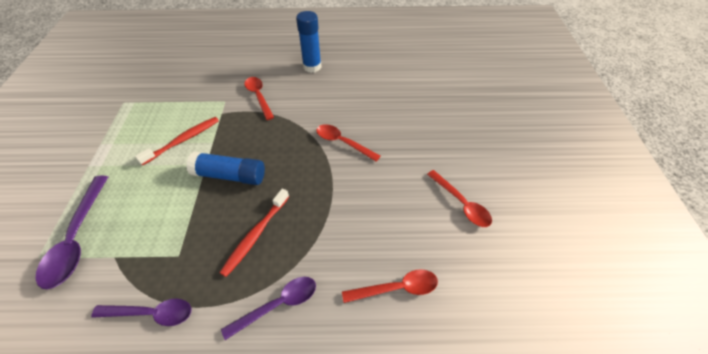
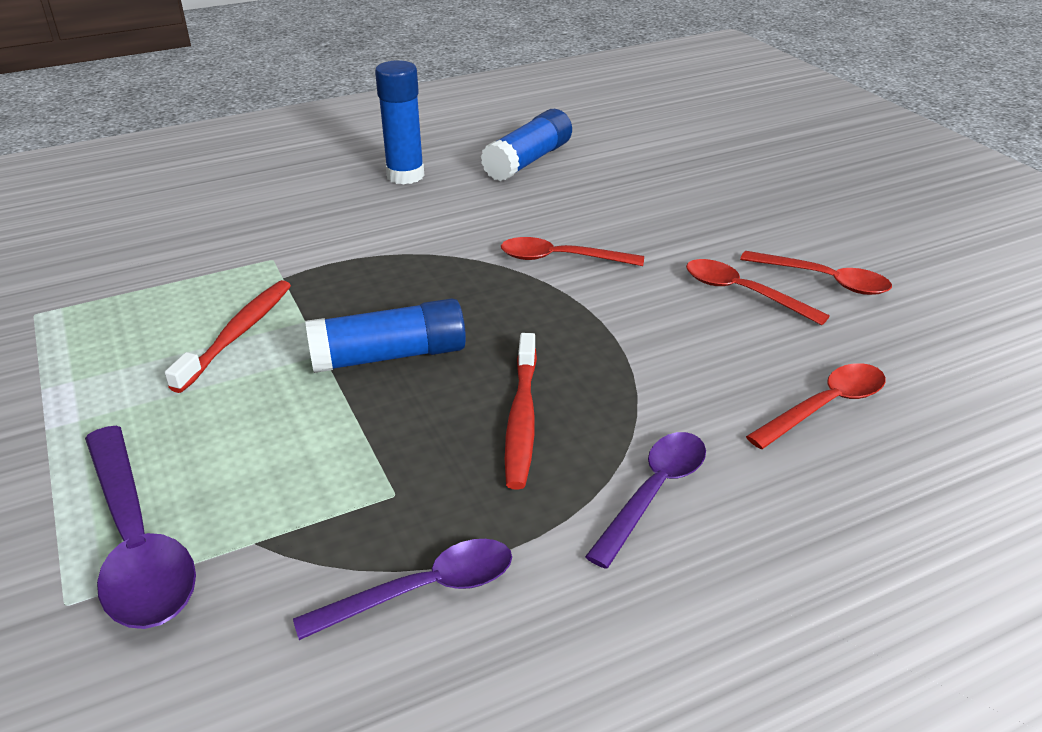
camera: 25 degrees left, 15 degrees down
(259, 96) = (339, 237): red spoon -> red spoon (743, 293)
(373, 73) = (528, 161): none -> blue glue stick

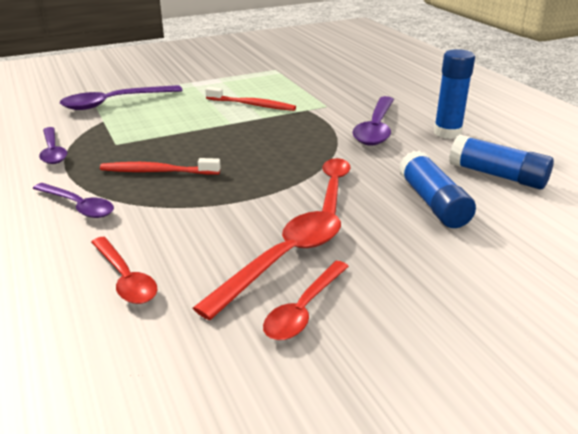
camera: 90 degrees right, 5 degrees down
(380, 222) = (375, 128): none -> purple spoon
(389, 356) = (225, 138): blue glue stick -> blue glue stick (432, 202)
(743, 293) = (283, 260): red spoon -> red spoon, size x1.51

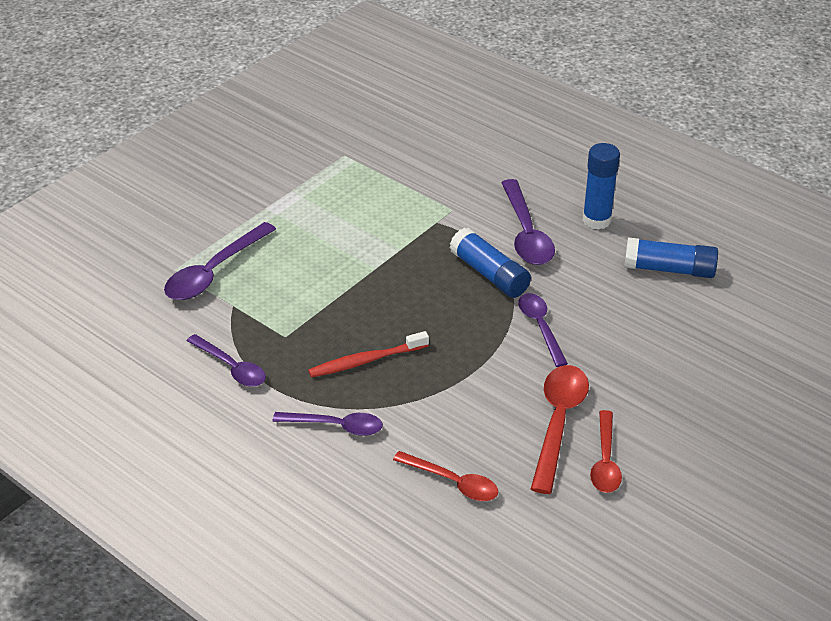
camera: 25 degrees left, 10 degrees up
(252, 105) = (372, 231): red toothbrush -> none
(334, 186) = (540, 327): red spoon -> purple spoon
(432, 202) = (634, 321): blue glue stick -> blue glue stick (489, 274)

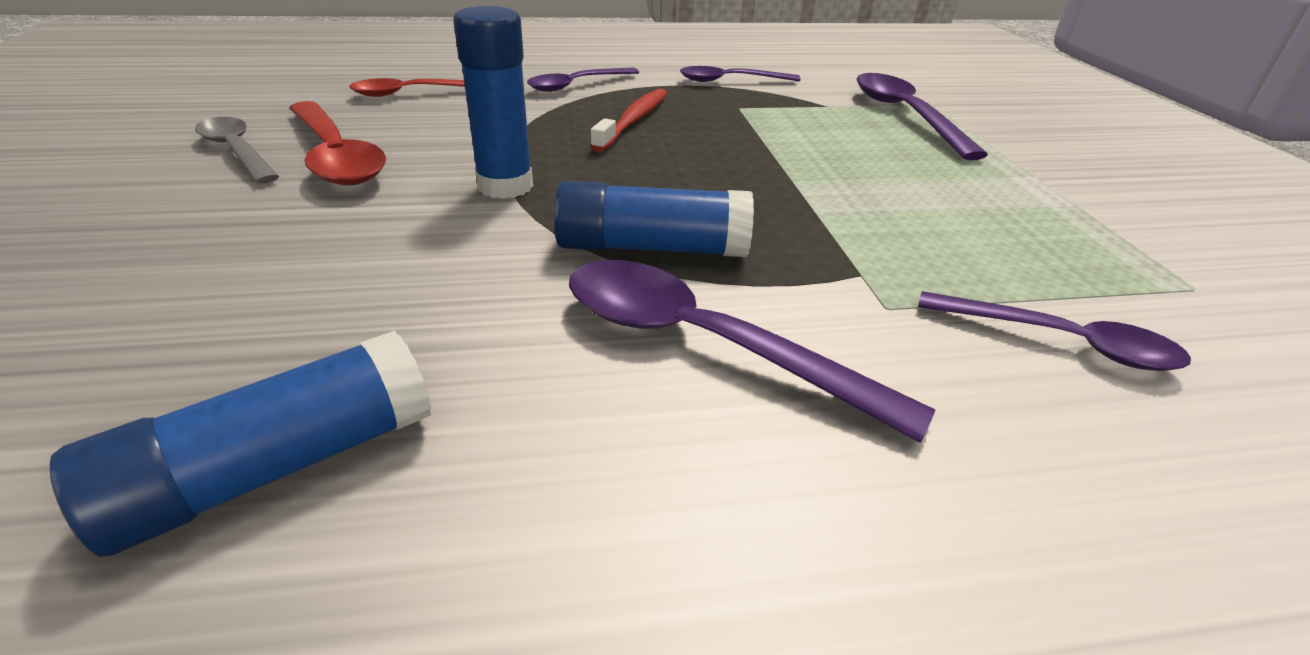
camera: 130 degrees right, 5 degrees down
(540, 327) = (474, 224): purple spoon -> purple spoon (1061, 342)
(596, 220) = (610, 486): blue glue stick -> blue glue stick (505, 186)
(605, 461) = (237, 151): red spoon -> grey spoon

